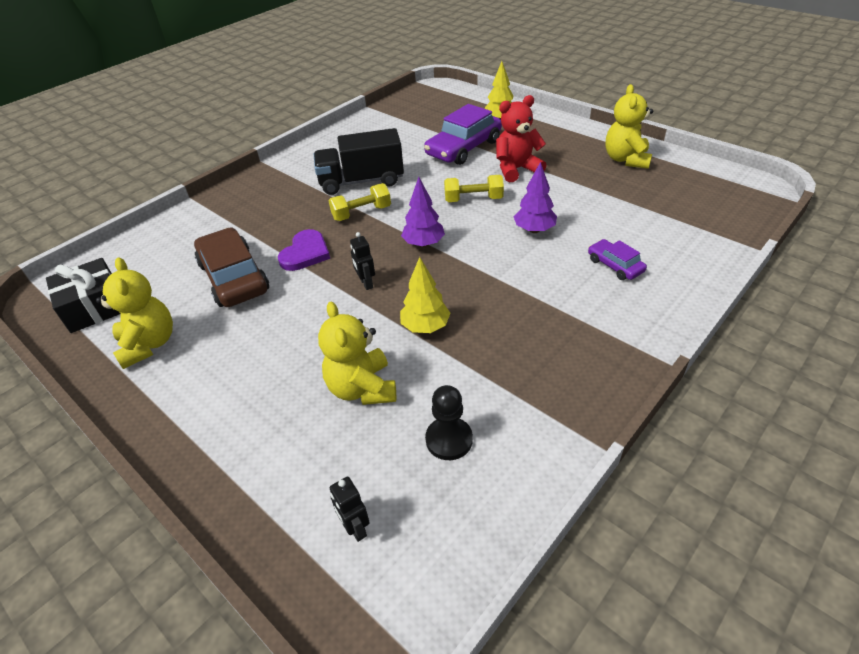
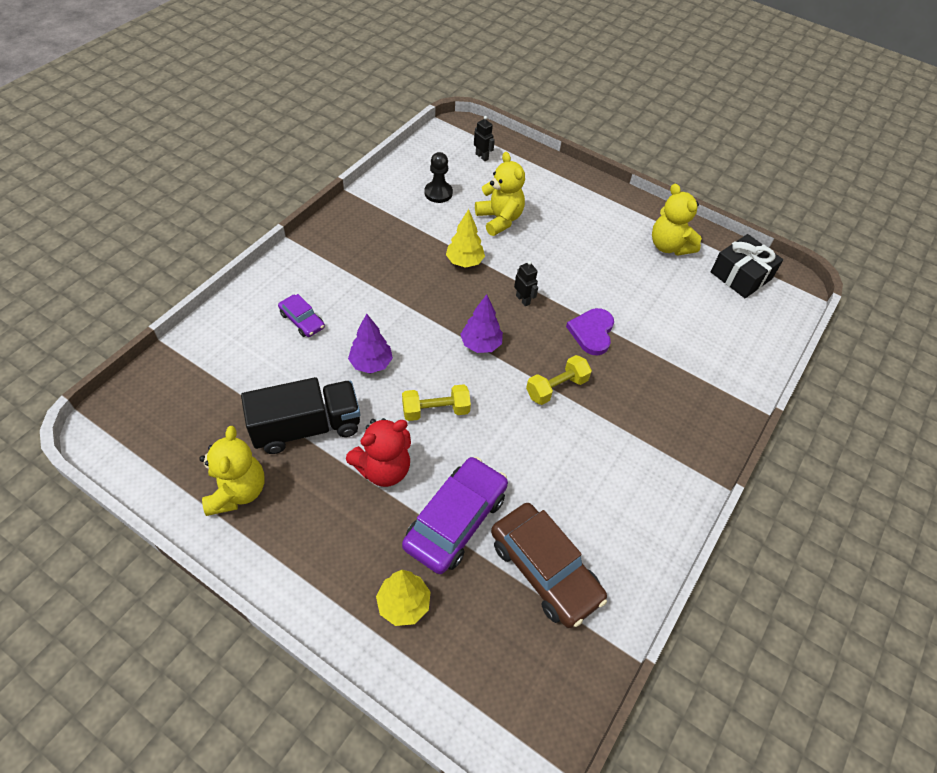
camera: 165 degrees right, 10 degrees up
(234, 277) = (643, 305): brown car -> brown car (544, 570)
(361, 181) = (575, 444): black truck -> black truck (306, 427)

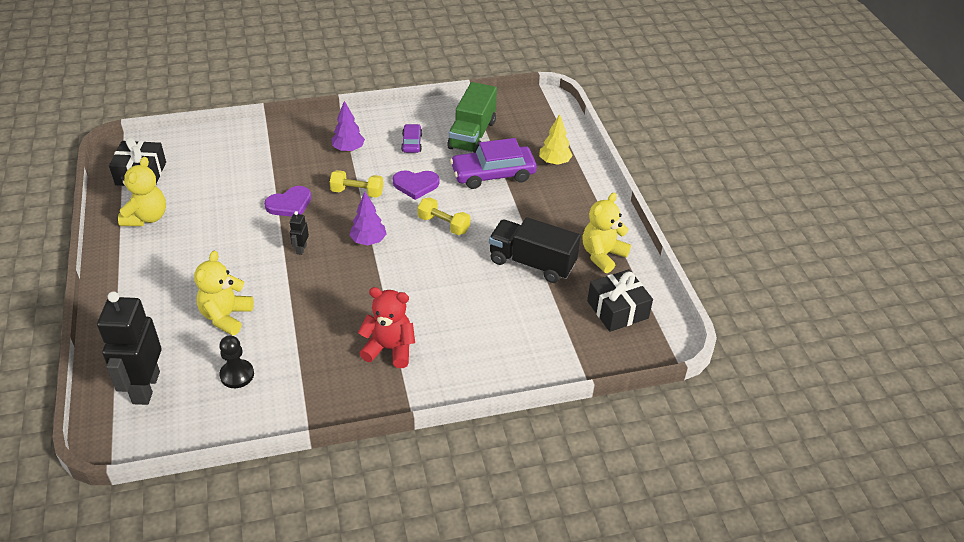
camera: 135 degrees left, 10 degrees down
(178, 432) = (617, 309): none -> black gift
(302, 320) = (470, 333): purple car -> purple car (412, 143)
(371, 364) = (453, 274): purple tree -> purple tree (348, 149)
(383, 469) = (507, 216): red teddy bear -> red teddy bear (389, 349)
(464, 262) = (302, 300): yellow tree -> none
(482, 156) = (145, 387): black robot -> black robot, size x2.36
(516, 439) = (415, 185): none -> purple heart
(544, 570) = (472, 135): brown car -> green truck

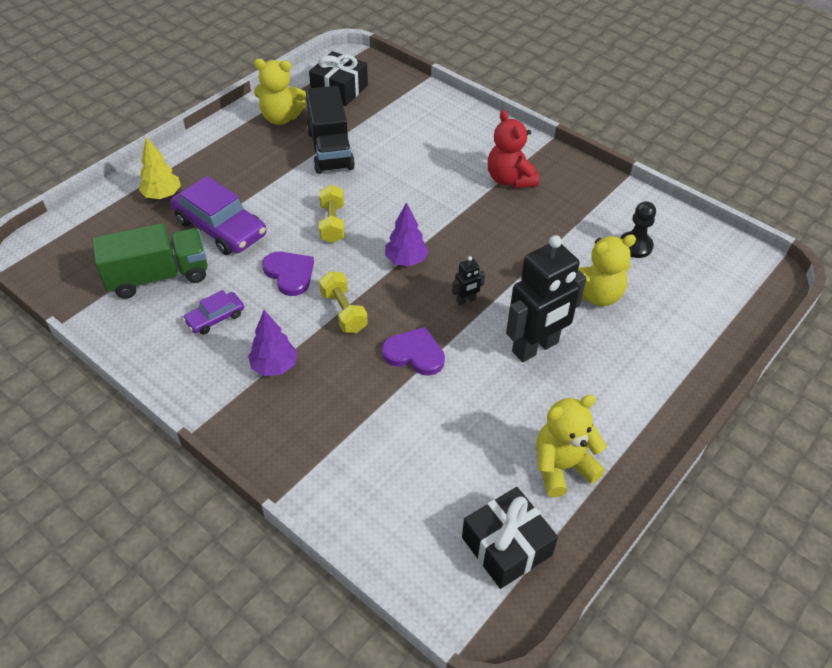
camera: 125 degrees left, 5 degrees up
(145, 387) = (714, 290): black robot -> black robot (535, 347)

